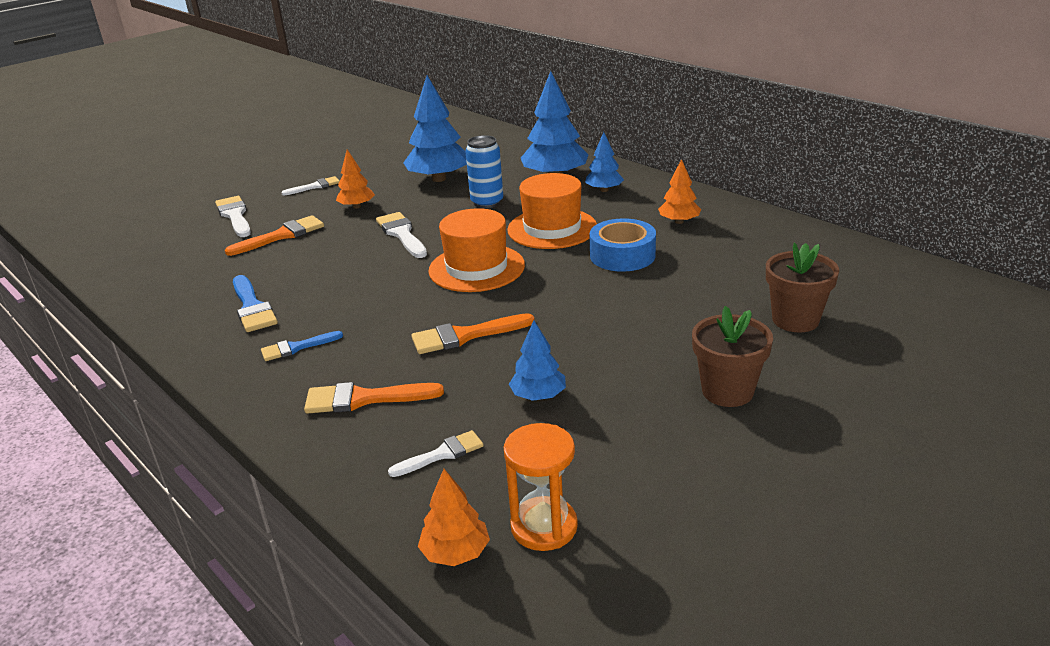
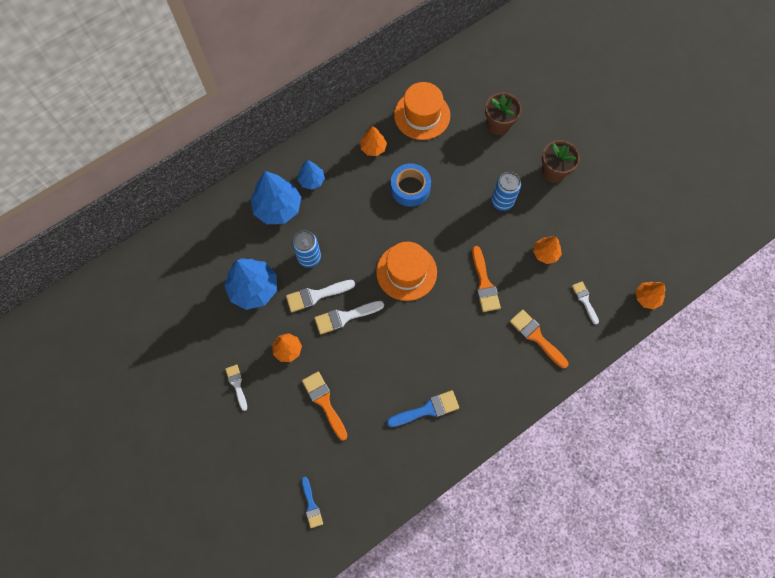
camera: 85 degrees left, 40 degrees up
(235, 216) = (276, 444): white brush -> white brush (316, 295)
(296, 347) = (480, 376): blue brush -> blue brush (311, 505)
(364, 399) = (536, 337): orange brush -> orange brush turned 135 degrees clockwise
(538, 396) = (545, 253): blue tree -> orange tree
(544, 527) = (634, 262): orange hourglass -> none
(552, 228) = (363, 221): orange hat -> orange hat (422, 115)
(632, 338) = (502, 202): none -> blue can

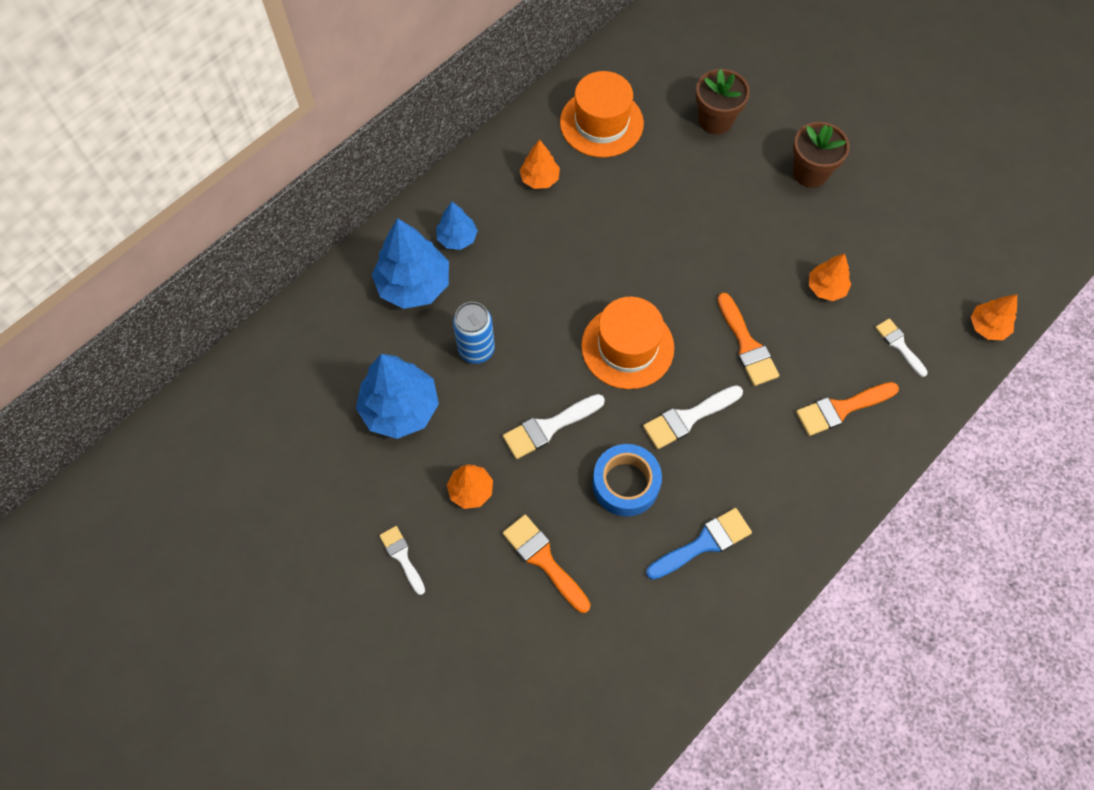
camera: 10 degrees left, 5 degrees down
(311, 505) = (556, 722): blue brush -> none
(316, 295) = (498, 403): white brush -> white brush (688, 418)
(410, 188) = (607, 227): blue tape -> blue tape (625, 484)
(502, 202) = (745, 225): blue can -> none
(536, 337) = (841, 409): orange brush -> orange brush turned 60 degrees counterclockwise

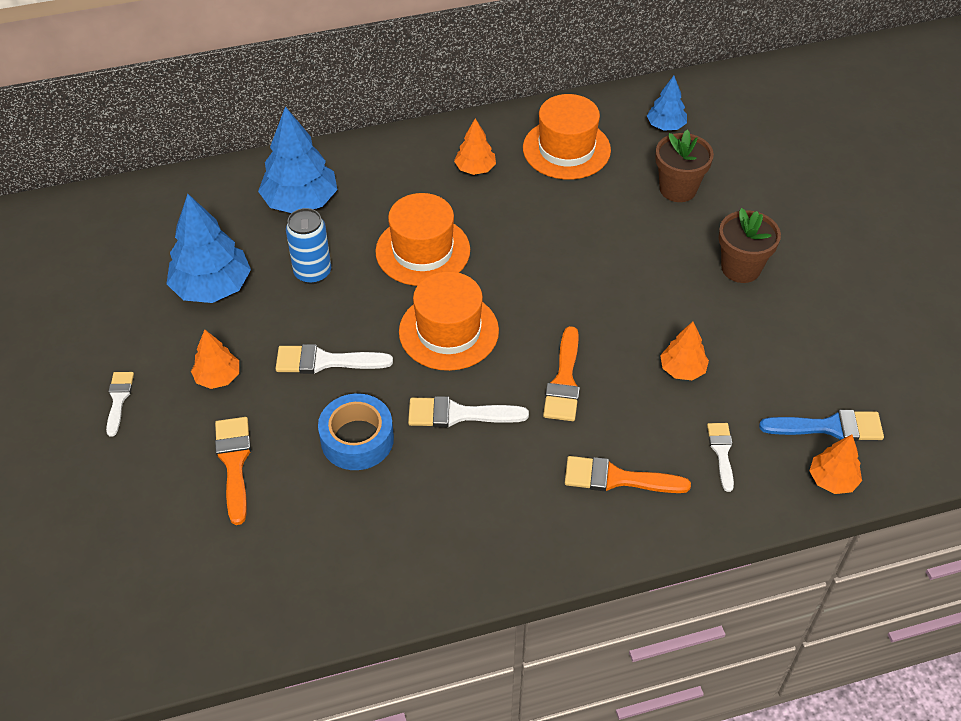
camera: 30 degrees right, 15 degrees down
(457, 238) = (366, 183): blue tree -> blue tree (665, 126)
(553, 281) = (423, 251): none -> orange hat
(703, 543) = (389, 524): blue brush -> blue brush (829, 427)

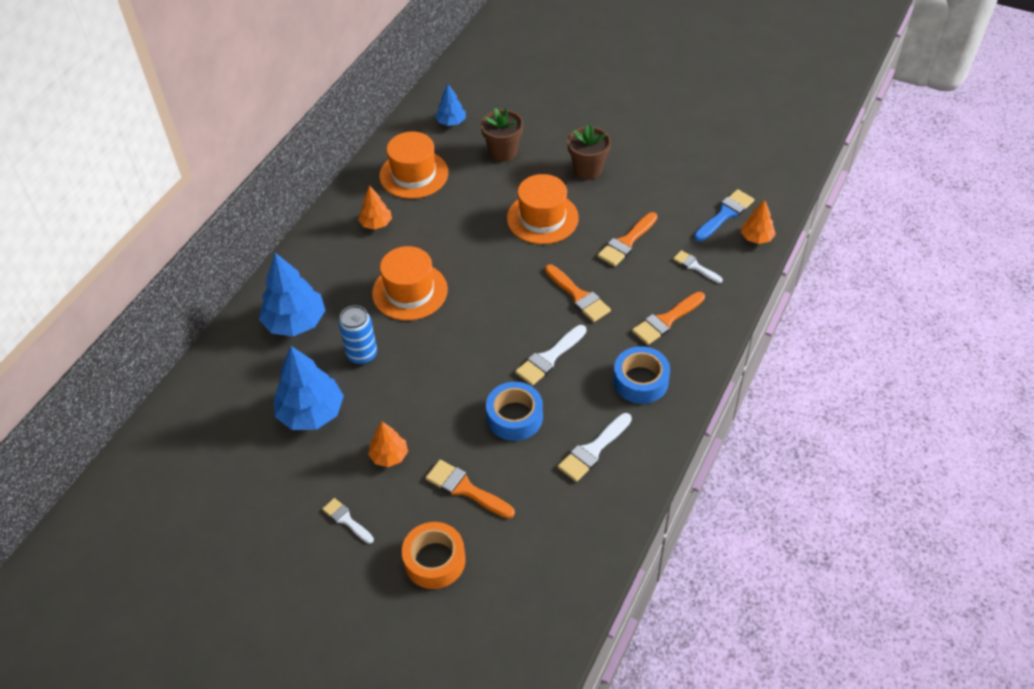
camera: 45 degrees left, 0 degrees up
(131, 499) = (434, 560): none -> orange tape
(325, 361) = (439, 394): white brush -> white brush (593, 450)
(448, 331) = (484, 321): orange hat -> orange hat (542, 218)
(511, 513) = (640, 381): none -> blue tape
(682, 369) = (626, 242): orange tree -> orange brush

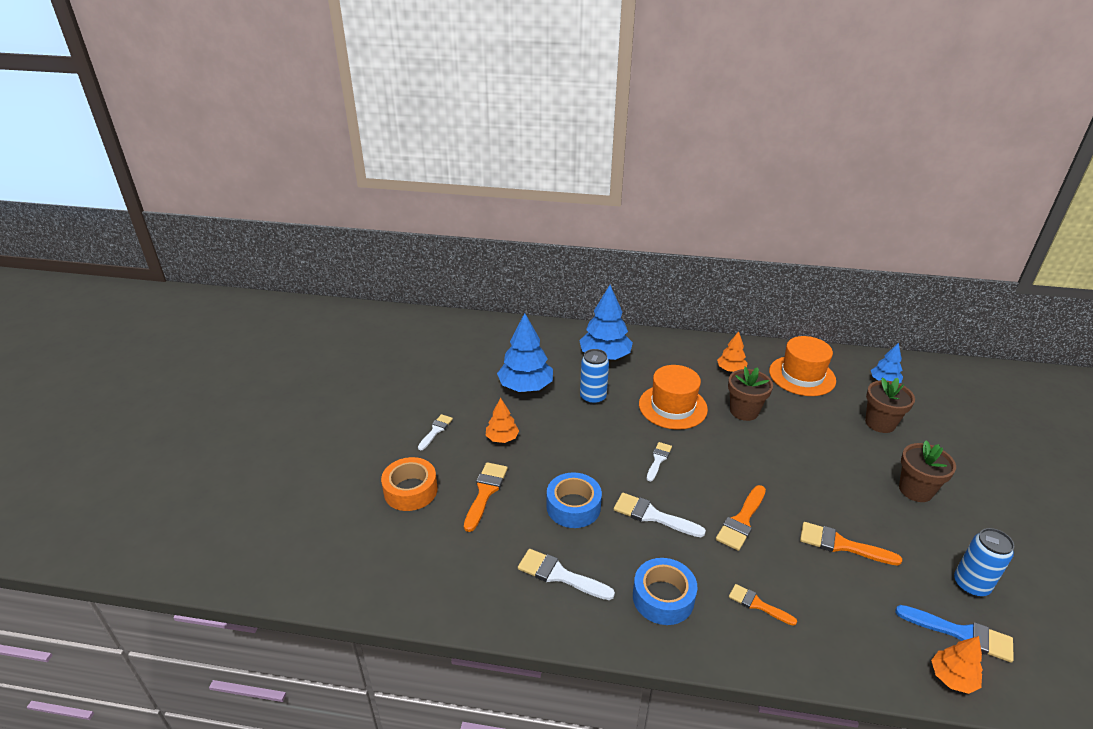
camera: 70 degrees right, 15 degrees down
(443, 238) = (744, 411): none -> brown flower pot
(542, 218) = (820, 470): orange hat -> none
(666, 320) = (757, 604): orange brush -> orange brush, size x0.65
(687, 187) = (970, 585): none -> blue can
(695, 266) = (855, 617): white brush -> white brush (658, 460)

